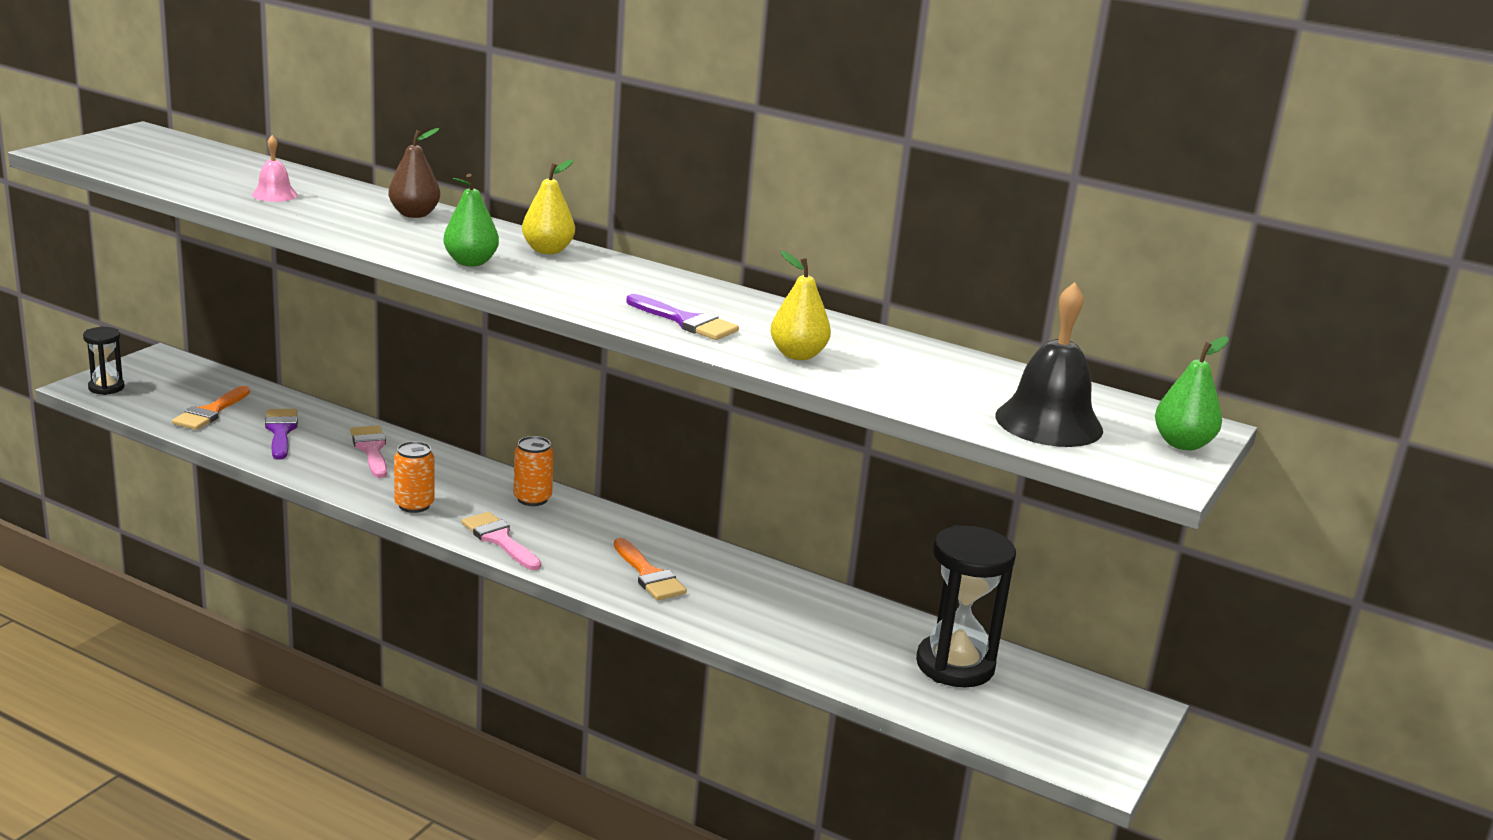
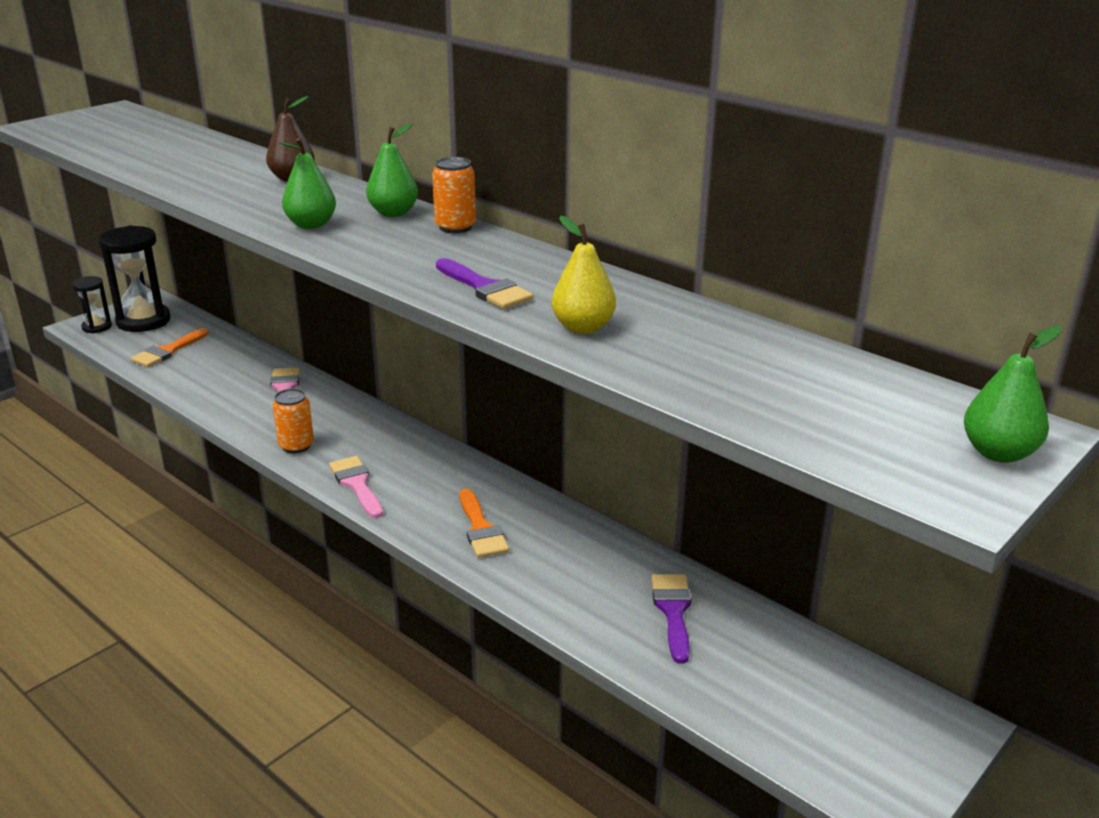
camera: 15 degrees right, 5 degrees up
(274, 194) = (181, 161): pink bell -> none
(281, 431) = (216, 370): purple brush -> purple brush (673, 611)
(532, 499) = (404, 443): orange can -> orange can (455, 227)
(547, 250) = (393, 213): yellow pear -> green pear
(955, 665) = (759, 654): black hourglass -> black hourglass (143, 321)
(1049, 423) = (837, 418): black bell -> none

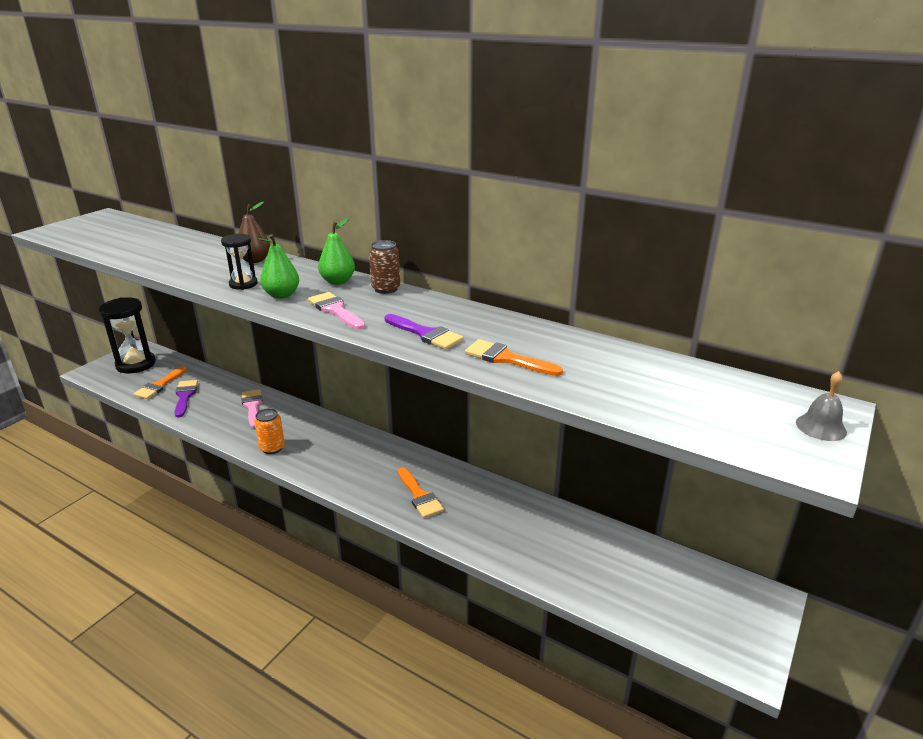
camera: 10 degrees left, 0 degrees up
(97, 327) = (101, 372): black hourglass -> black hourglass (243, 284)
(356, 484) = (323, 472): pink brush -> pink brush (335, 310)
(455, 227) = (386, 289): orange can -> brown can
(583, 327) = (506, 359): yellow pear -> orange brush
(673, 611) = (566, 541): purple brush -> purple brush (185, 396)
(998, 453) = (821, 427): green pear -> grey bell

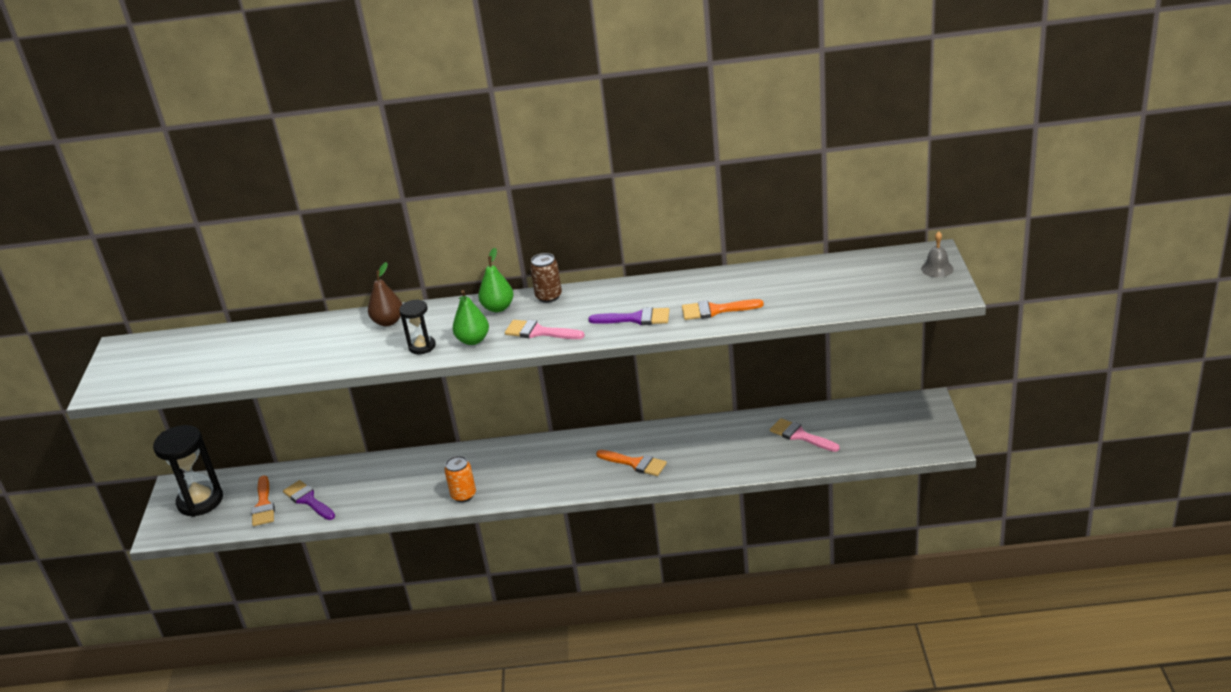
camera: 30 degrees left, 5 degrees up
(252, 406) = (392, 474): pink brush -> pink brush (800, 436)

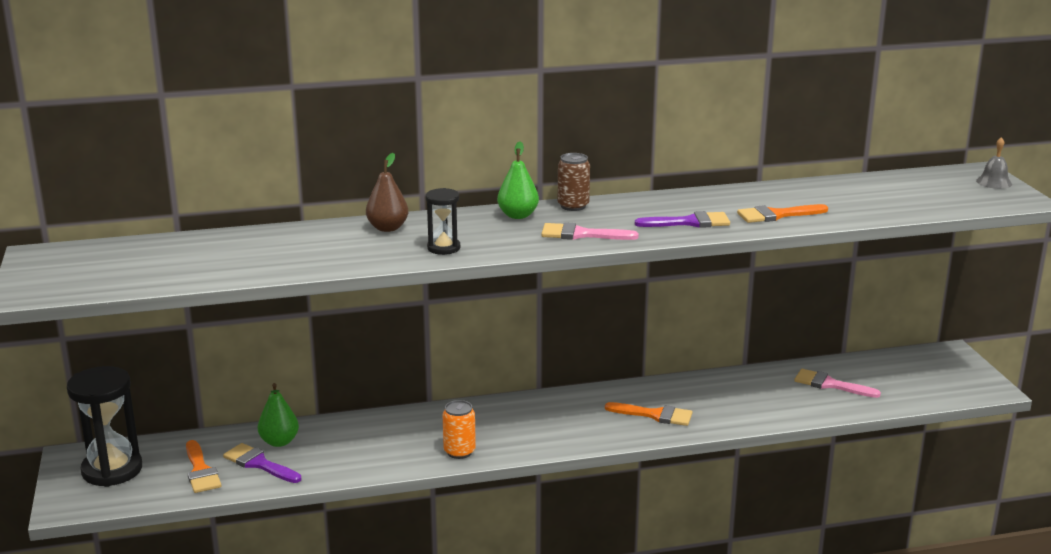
camera: 15 degrees left, 10 degrees down
(473, 340) = (504, 242): green pear -> green pear (279, 442)

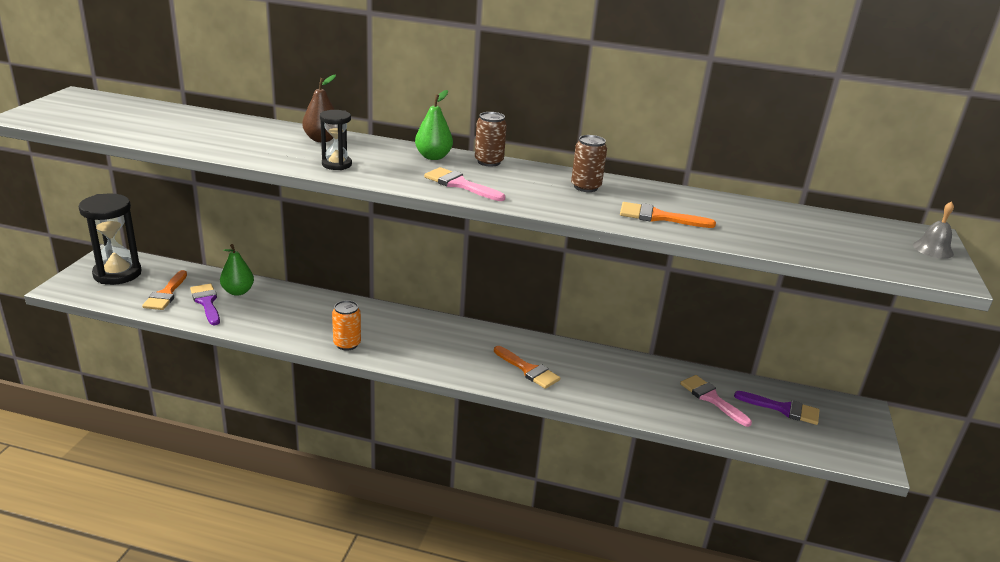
camera: 25 degrees right, 5 degrees up
(686, 205) = (585, 187): none -> brown can
(689, 222) = (568, 201): purple brush -> purple brush (783, 409)

